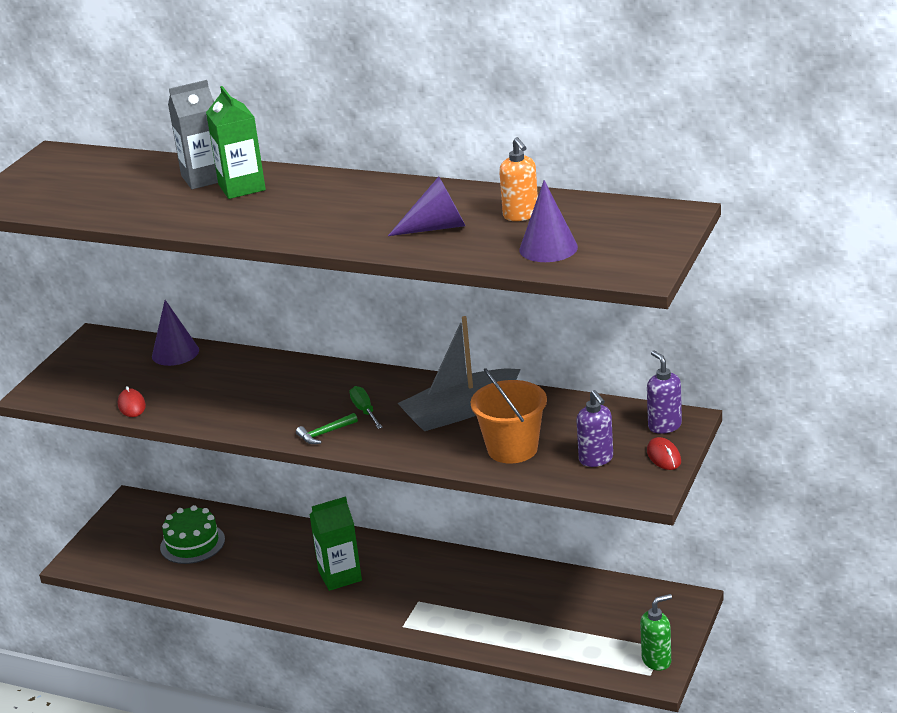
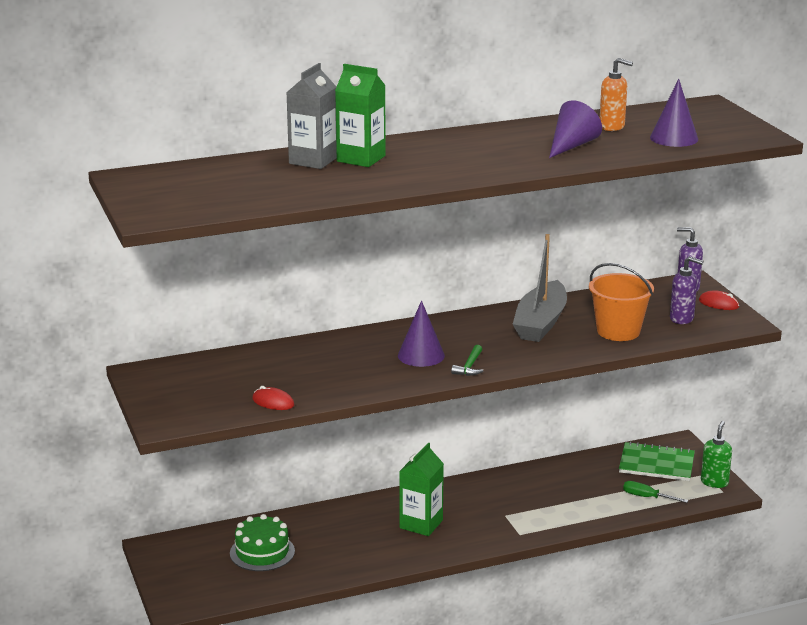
camera: 45 degrees left, 5 degrees down
(175, 353) = (239, 359): purple cone -> purple cone (421, 355)
(364, 411) = (471, 344): green screwdriver -> green screwdriver (647, 497)
(630, 614) = (656, 464): none -> green notebook

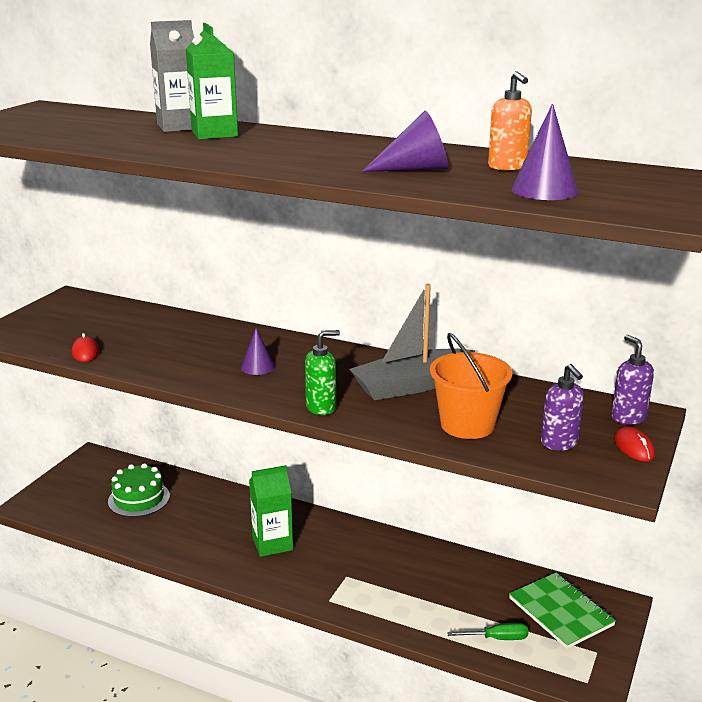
camera: 45 degrees right, 0 degrees up
(421, 355) = (257, 367): purple cone -> purple cone, size x0.66
(469, 366) = (271, 393): green hammer -> none
(647, 497) = (497, 638): green screwdriver -> green screwdriver turned 105 degrees clockwise
(714, 482) = (593, 666): green soap dispenser -> green soap dispenser (321, 407)

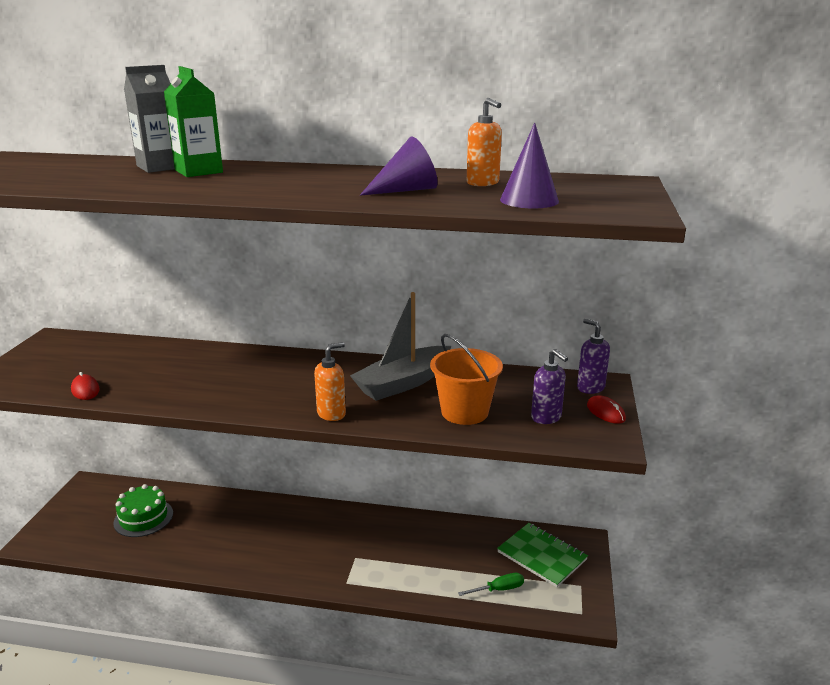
camera: 15 degrees left, 0 degrees up
(257, 367) = (259, 383): purple cone -> none
(272, 543) = (281, 539): green carton -> none
(321, 407) = (331, 414): green soap dispenser -> orange soap dispenser

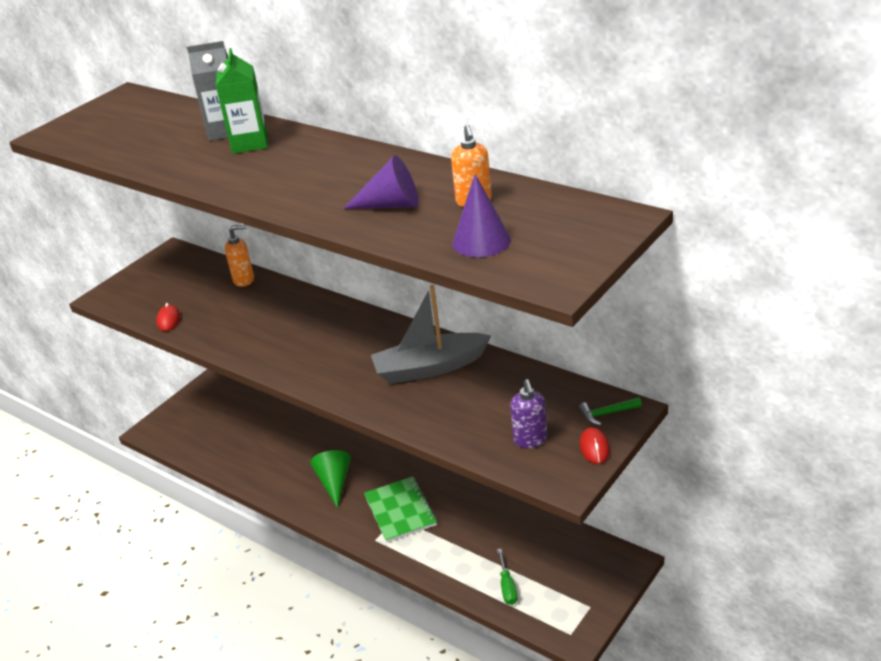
camera: 30 degrees right, 10 degrees up
(143, 518) = (241, 429): green cake -> none
(273, 542) = (334, 482): none -> green cone
(331, 414) = (343, 390): orange soap dispenser -> orange soap dispenser (244, 280)
(464, 412) = (459, 415): orange bucket -> none
(499, 589) = (507, 587): green screwdriver -> green screwdriver turned 75 degrees clockwise
(542, 556) = (573, 565): green notebook -> green notebook (400, 511)
(590, 388) = (607, 413): purple soap dispenser -> green hammer

